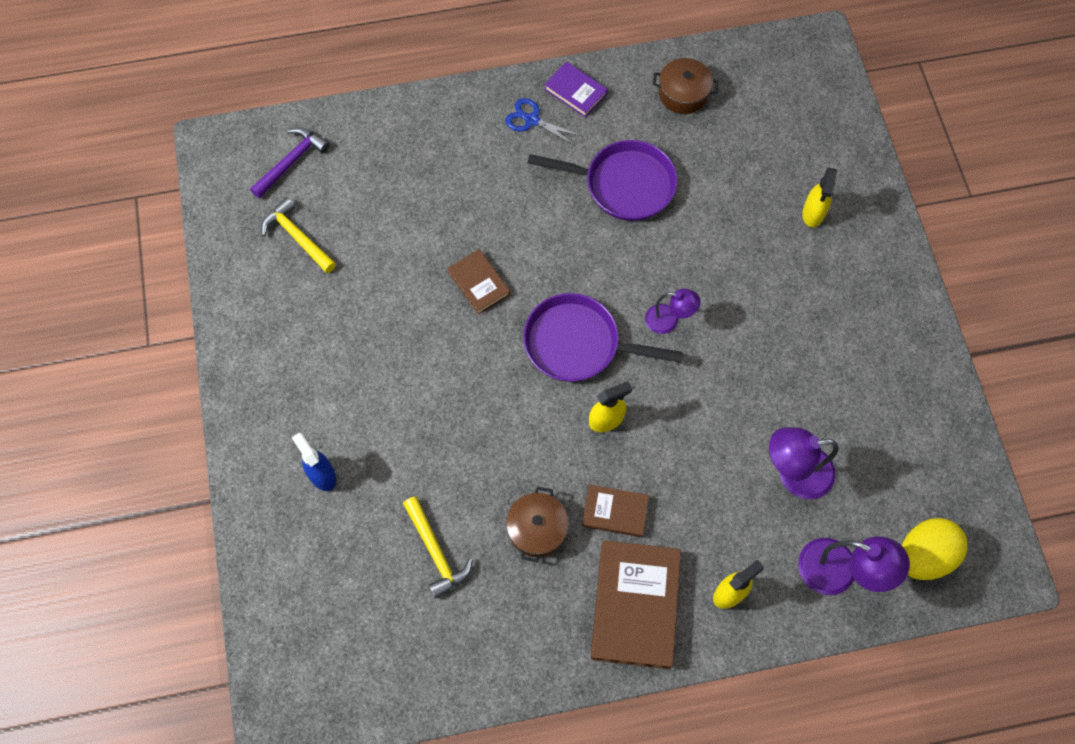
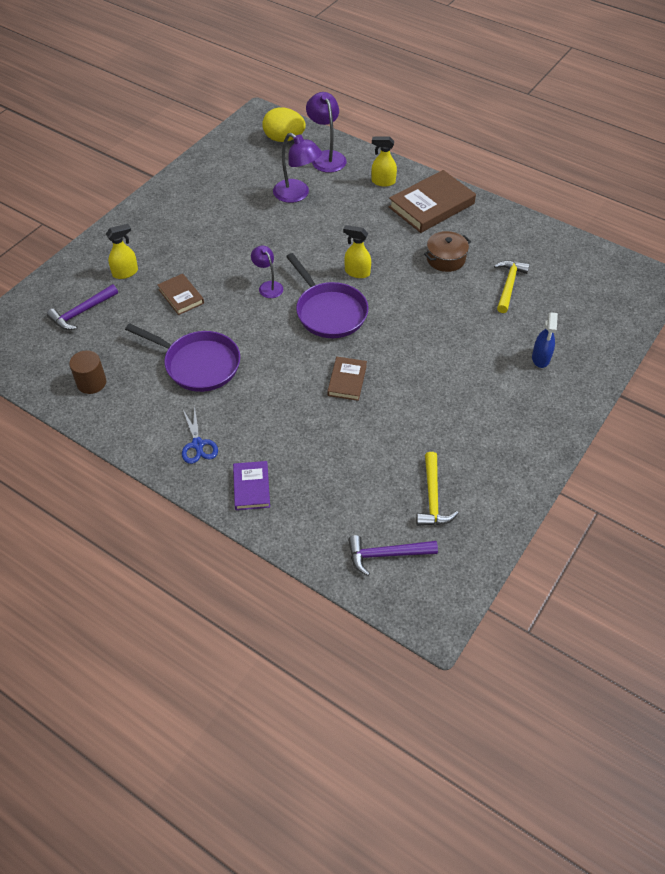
camera: 135 degrees left, 15 degrees down
(575, 91) = (148, 439): purple book -> purple book (251, 487)
(615, 512) = (399, 239): brown book -> brown book (181, 296)
(623, 184) = (198, 364): purple pan -> purple pan turned 150 degrees clockwise
(683, 94) = (91, 383): brown pot -> brown cylinder
(787, 142) = (82, 312): none -> purple hammer

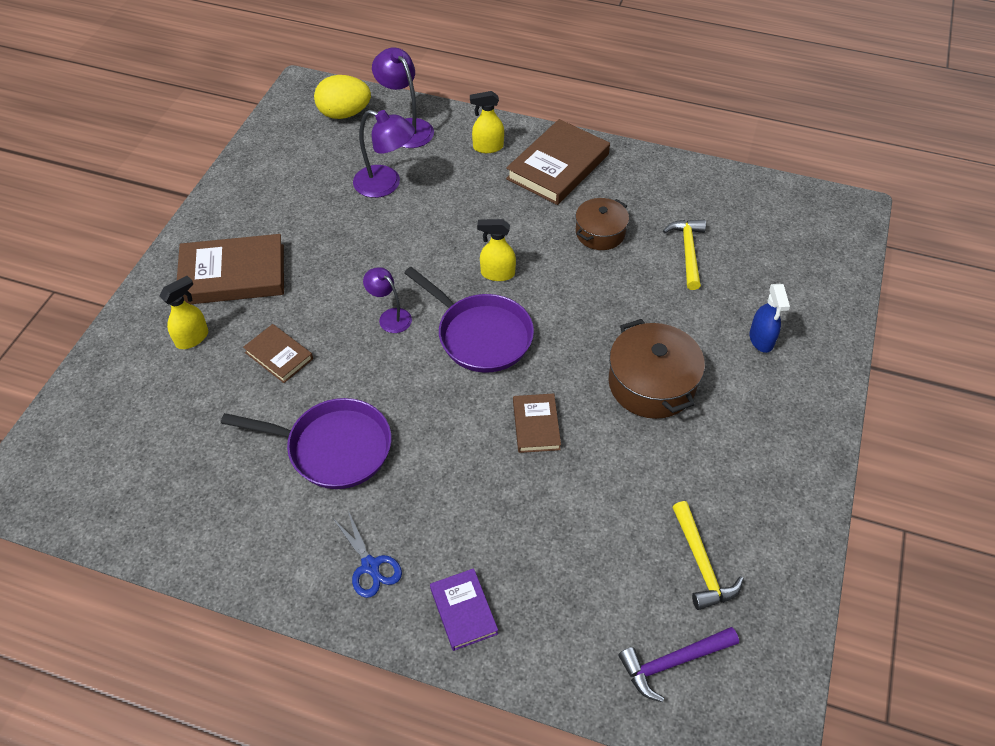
camera: 15 degrees left, 0 degrees up
(82, 312) = (148, 408): purple hammer -> none
(91, 383) = (193, 510): brown cylinder -> none
(167, 236) = (233, 274): none -> brown book
(443, 371) = (651, 384): none -> brown pot

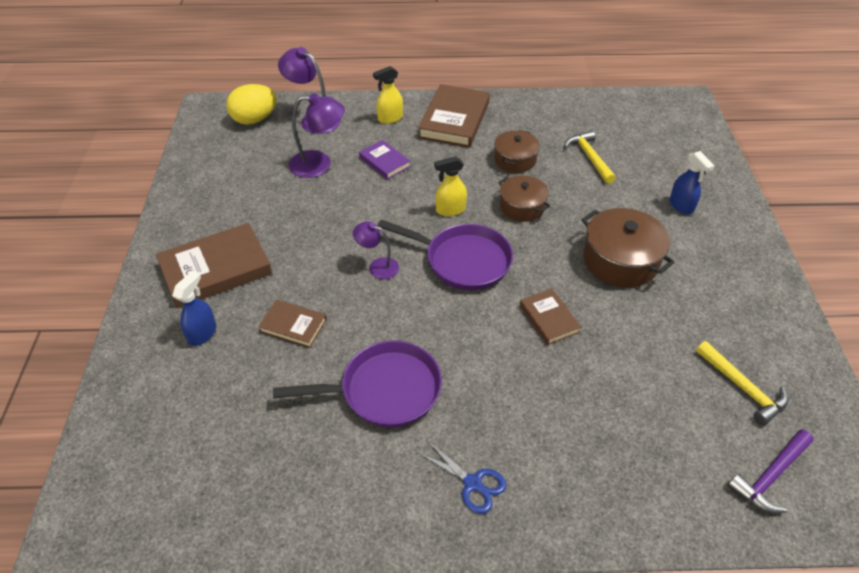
camera: 20 degrees left, 5 degrees down
(192, 338) = (202, 333): yellow spray bottle -> blue spray bottle
(463, 611) = (576, 494): purple book -> purple book (384, 162)
(577, 291) = (522, 207): none -> brown pot

